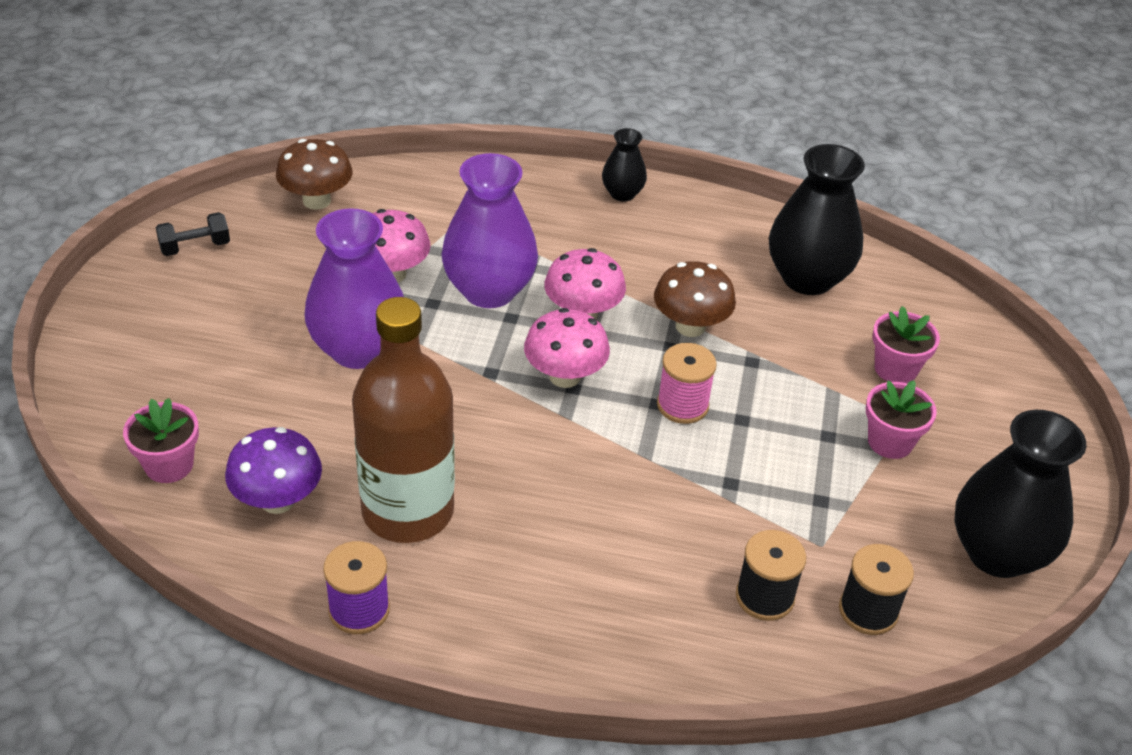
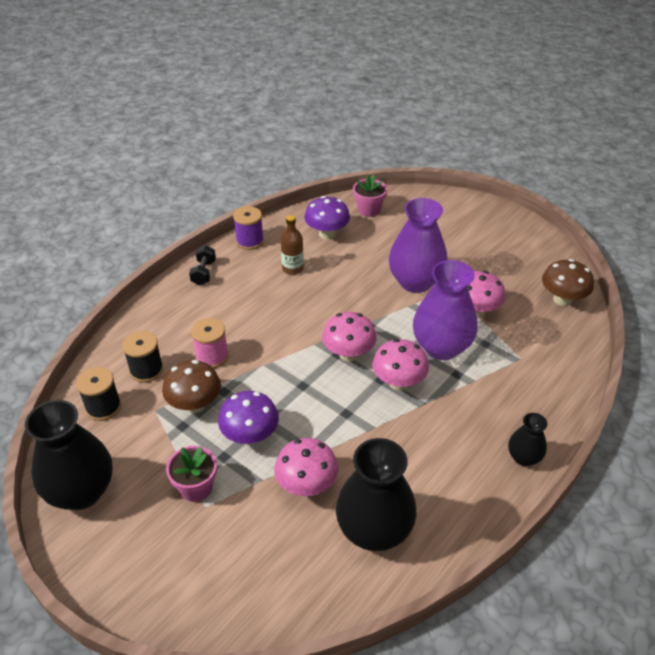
camera: 120 degrees right, 0 degrees up
(195, 247) = (531, 245): black dumbbell -> black dumbbell (204, 273)
(408, 511) = (292, 268): brown bottle -> brown bottle, size x0.46
(682, 405) = (294, 396): pink spool -> pink spool (212, 357)
(690, 326) = (359, 432): brown mushroom -> brown mushroom (195, 404)
(778, 423) = (250, 436): none -> purple mushroom
(800, 346) = (307, 485): none -> pink mushroom
(895, 369) = (252, 532): pink flower pot -> none

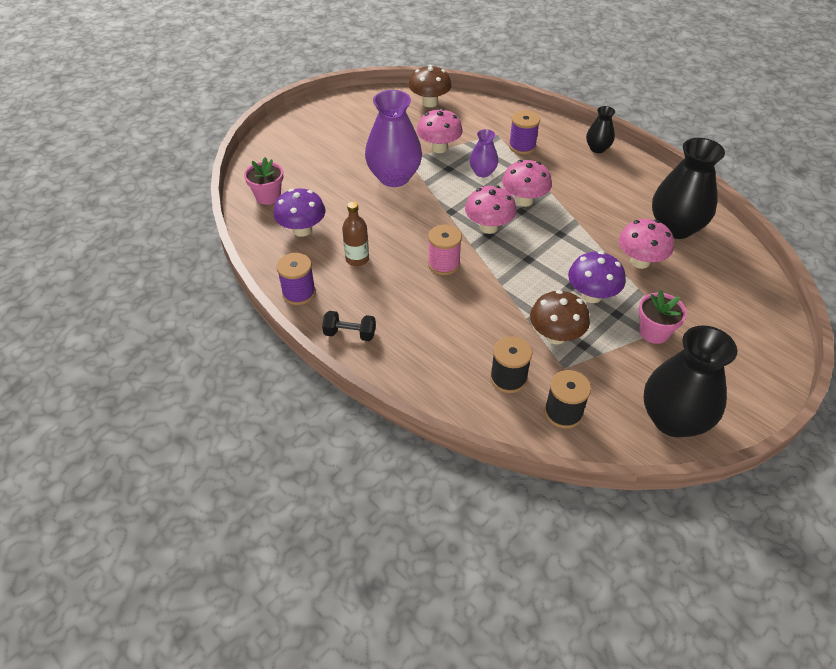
camera: 85 degrees left, 5 degrees up
(212, 357) = (489, 324): pink spool -> pink spool (443, 264)
(441, 347) = (482, 172): purple vase -> purple vase, size x0.51
(502, 381) = (522, 146): none -> purple spool

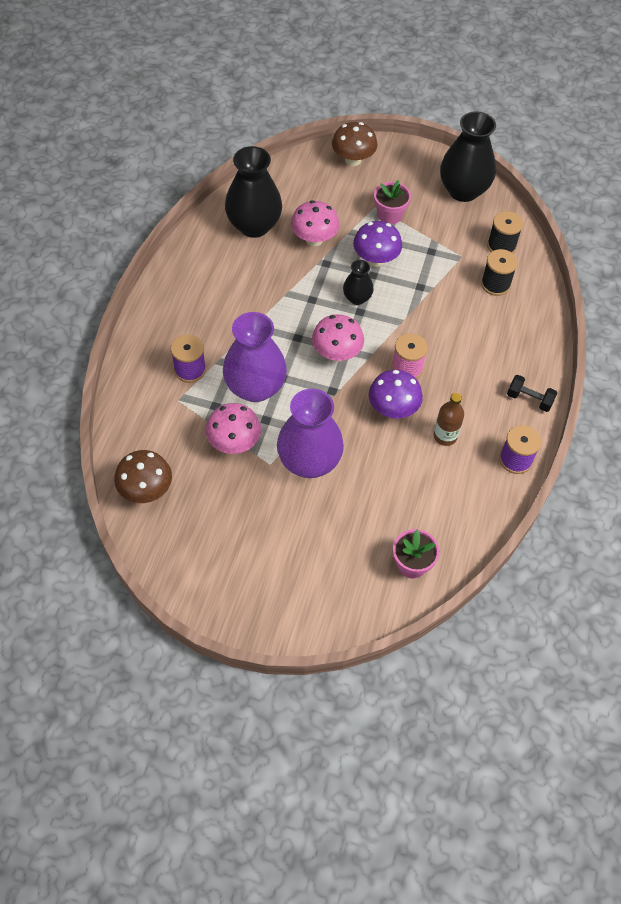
camera: 120 degrees left, 10 degrees up
(302, 230) = (439, 502): purple mushroom -> purple mushroom (393, 409)
(350, 334) = (529, 399): black dumbbell -> black dumbbell turned 45 degrees counterclockwise
(482, 172) = (255, 388): purple vase -> purple vase, size x1.94
(524, 200) = (281, 340): pink mushroom -> none
(555, 336) = (434, 269): brown mushroom -> brown mushroom (353, 160)
(597, 148) = (159, 307): black vase -> black vase (357, 298)

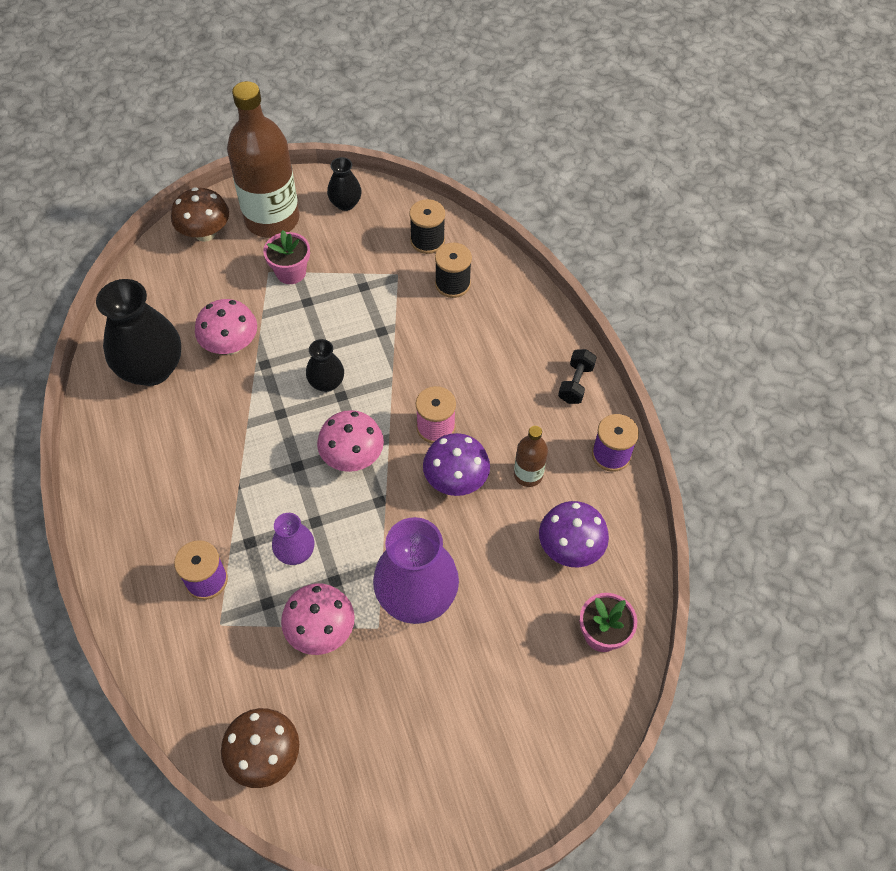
camera: 35 degrees left, 0 degrees up
(255, 388) = (295, 552): purple vase -> purple vase, size x0.51
(375, 259) = (313, 329): purple mushroom -> purple mushroom (570, 548)
(404, 174) = (272, 219): none -> brown bottle
(463, 190) = (345, 203): black vase -> black vase, size x0.51
(529, 399) = (575, 383): black dumbbell -> black dumbbell turned 60 degrees counterclockwise

